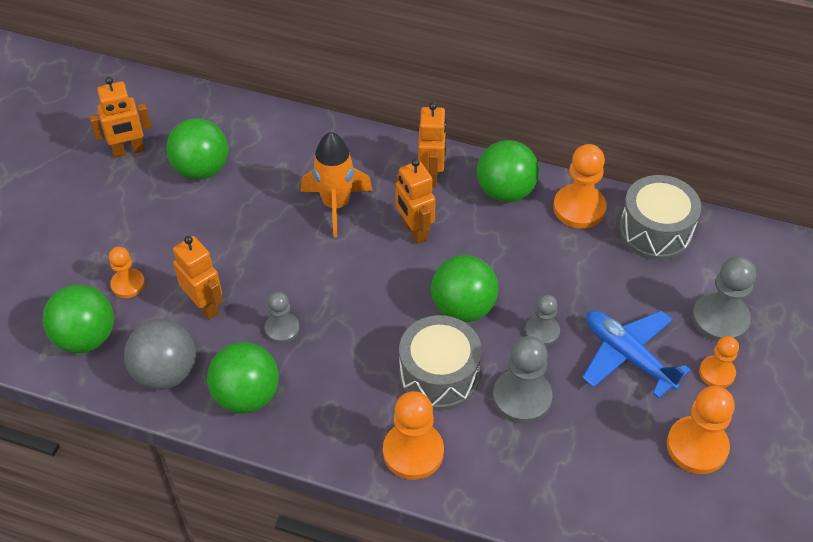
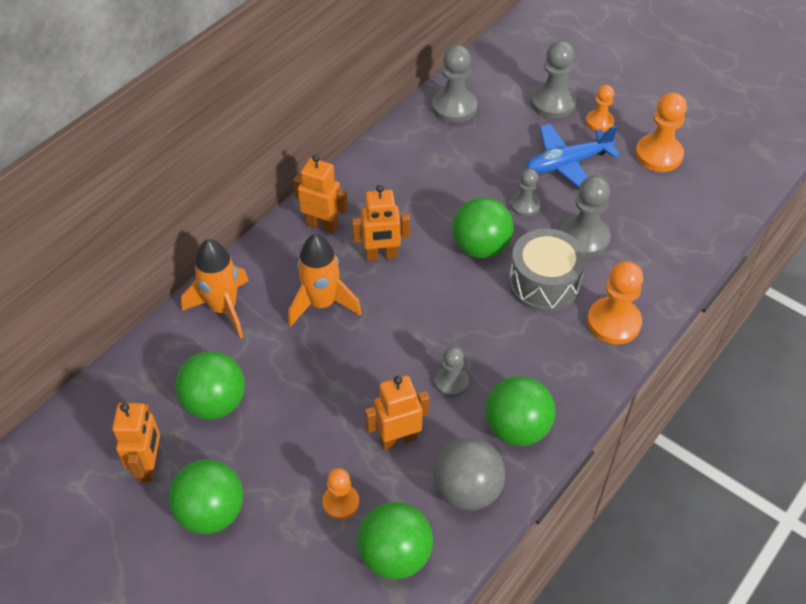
camera: 70 degrees left, 0 degrees up
(302, 141) = (223, 308): none -> orange rocket
(505, 191) = (367, 181): green ball -> green ball (211, 512)
(579, 208) = (409, 142): orange pawn -> none
(655, 231) = (454, 107): grey drum -> grey pawn

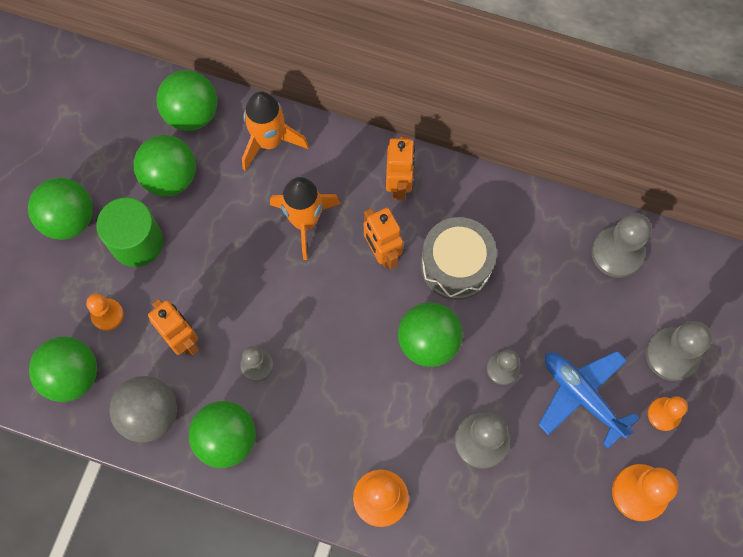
camera: 70 degrees right, 20 degrees up
(149, 465) = (96, 154): orange robot -> none
(155, 365) = (192, 114): none -> green ball
(271, 453) = (137, 242): none -> green cylinder
(544, 283) = (405, 417): grey drum -> grey drum (456, 265)

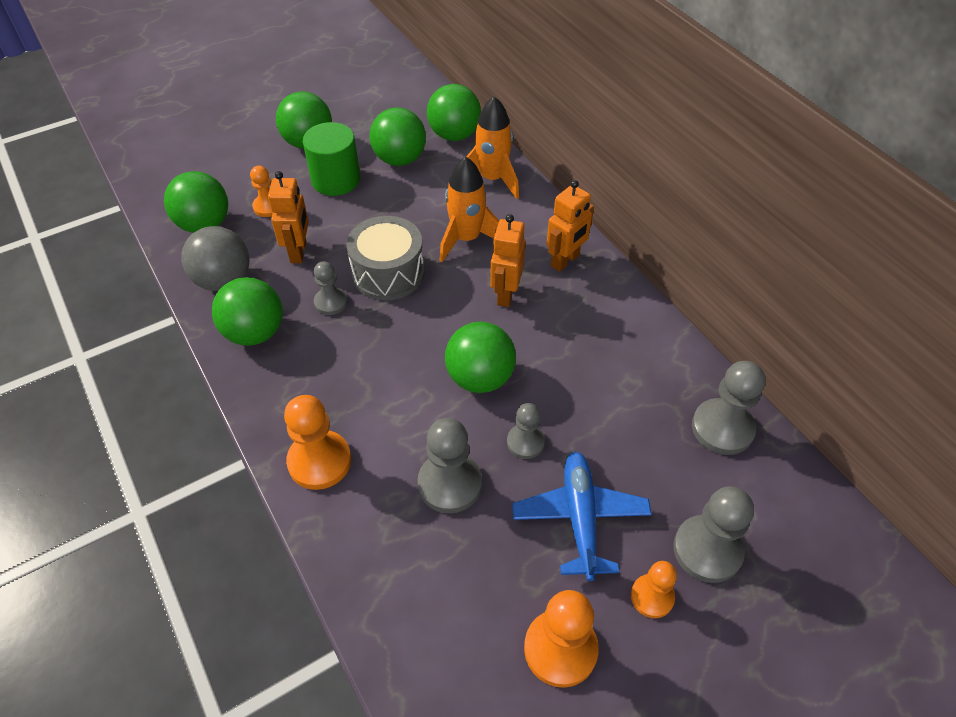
camera: 40 degrees right, 20 degrees down
(456, 265) = (559, 341): grey drum -> grey drum (388, 273)

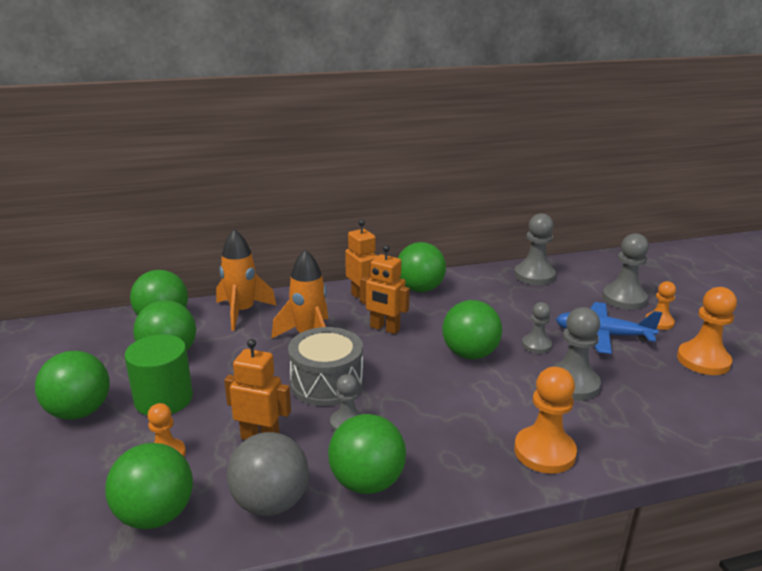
camera: 75 degrees left, 25 degrees down
(614, 308) = (420, 289): none -> green ball

